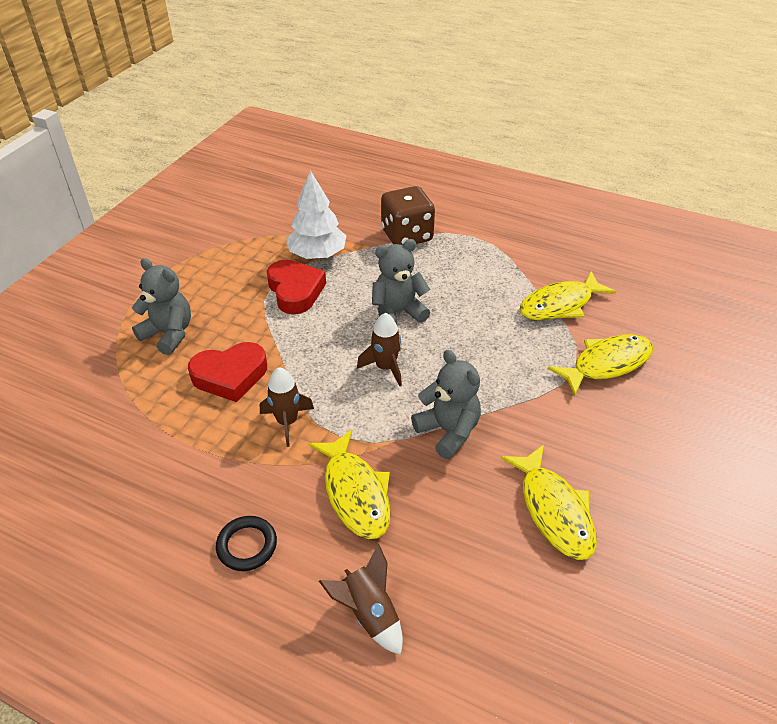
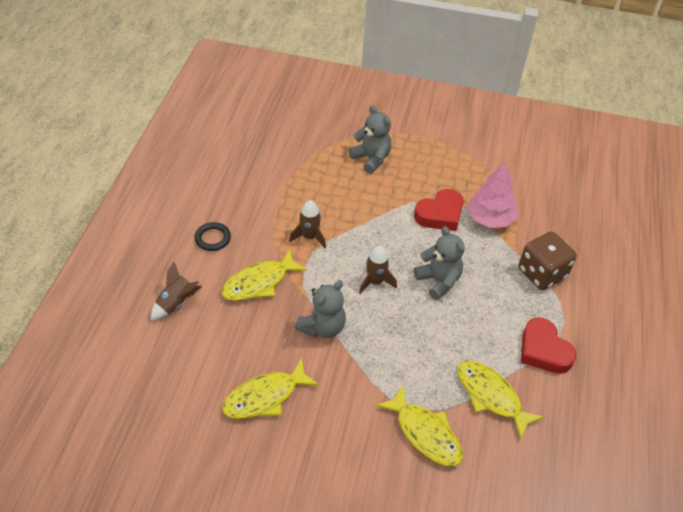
camera: 75 degrees right, 5 degrees up
(169, 334) = (371, 159): grey teddy bear -> grey teddy bear turned 60 degrees counterclockwise
(230, 376) = (342, 199): red heart -> red heart (543, 350)
(317, 254) = (489, 219): white tree -> pink tree

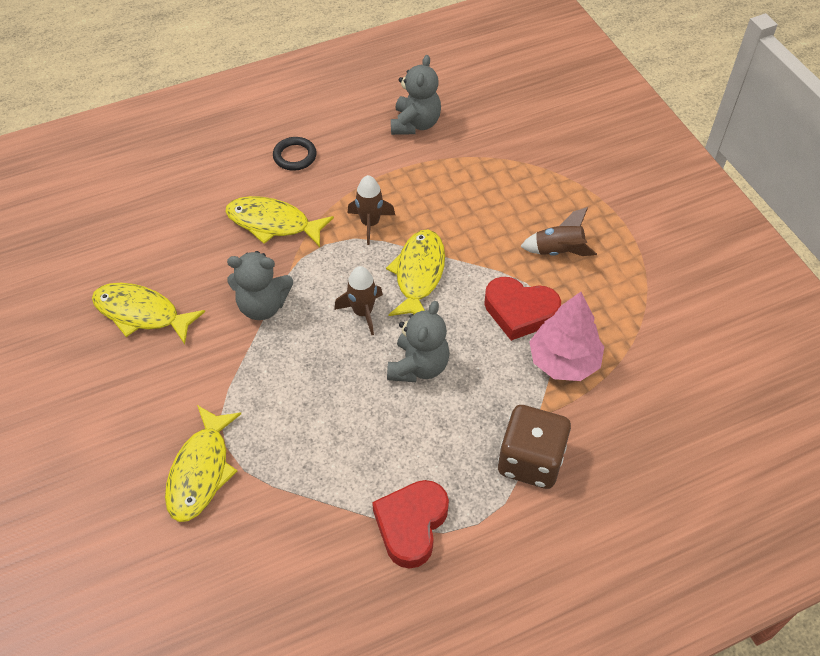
camera: 55 degrees right, 5 degrees up
(176, 303) = (193, 182): brown rocket -> brown rocket (558, 251)
(371, 159) = (537, 204): grey teddy bear -> grey teddy bear (415, 124)
(491, 396) = (299, 506): yellow fish -> yellow fish (418, 274)

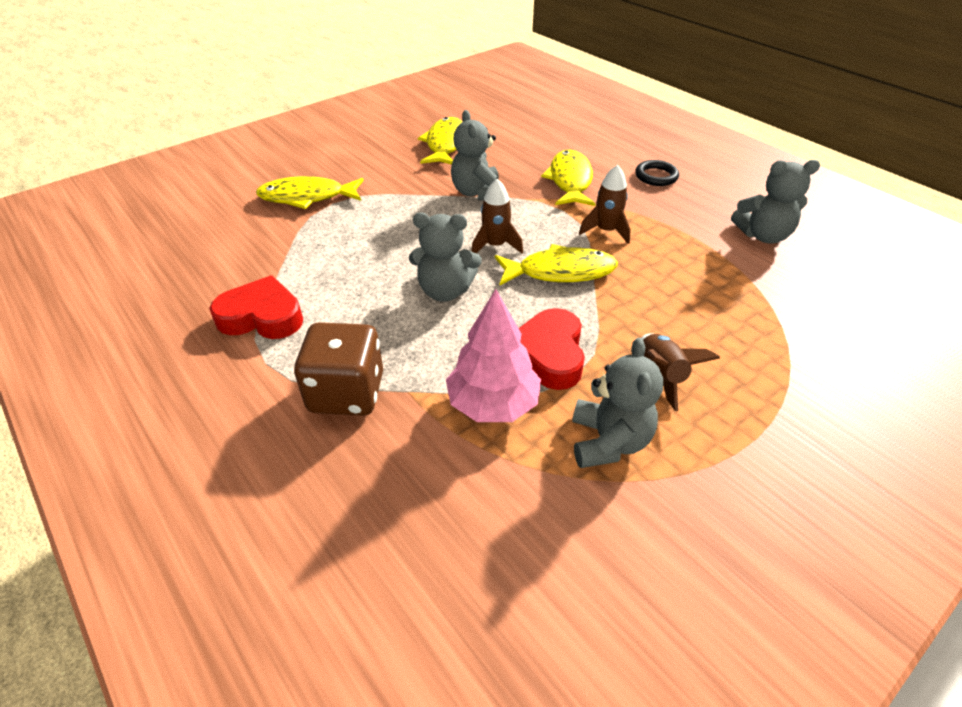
camera: 75 degrees right, 10 degrees down
(613, 302) = (608, 441): none -> grey teddy bear

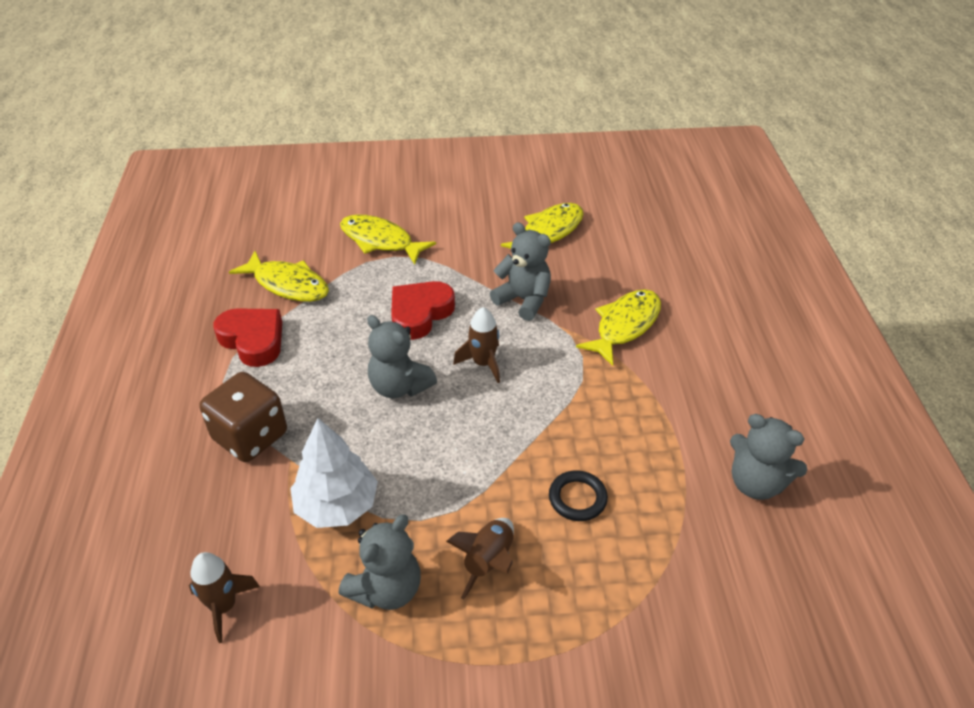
camera: 35 degrees right, 0 degrees up
(477, 193) = (523, 300): grey teddy bear -> grey teddy bear turned 105 degrees clockwise
(493, 403) = (337, 505): pink tree -> white tree
(549, 354) = (420, 489): red heart -> red heart (420, 313)
(560, 272) = (511, 418): yellow fish -> yellow fish (287, 284)
(606, 231) = (598, 398): brown rocket -> brown rocket (224, 606)
(656, 176) = (720, 361): black ring -> black ring (577, 498)

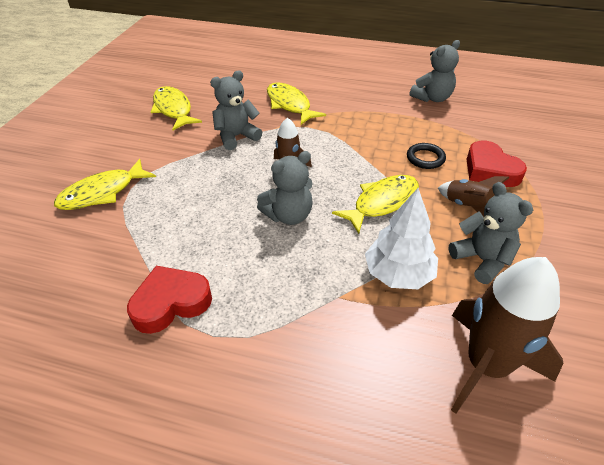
camera: 70 degrees left, 0 degrees up
(224, 606) = (486, 366): brown rocket -> brown rocket, size x1.88
(250, 436) = (299, 322): brown dice -> none
(287, 284) = (108, 264): yellow fish -> yellow fish (382, 203)
(420, 313) = (213, 188): red heart -> red heart (490, 170)

